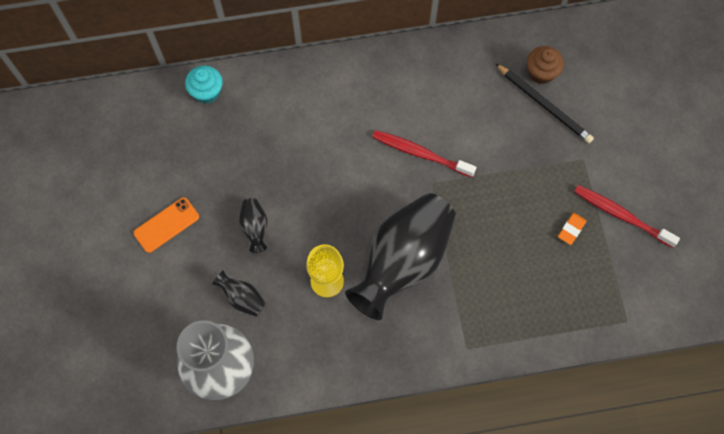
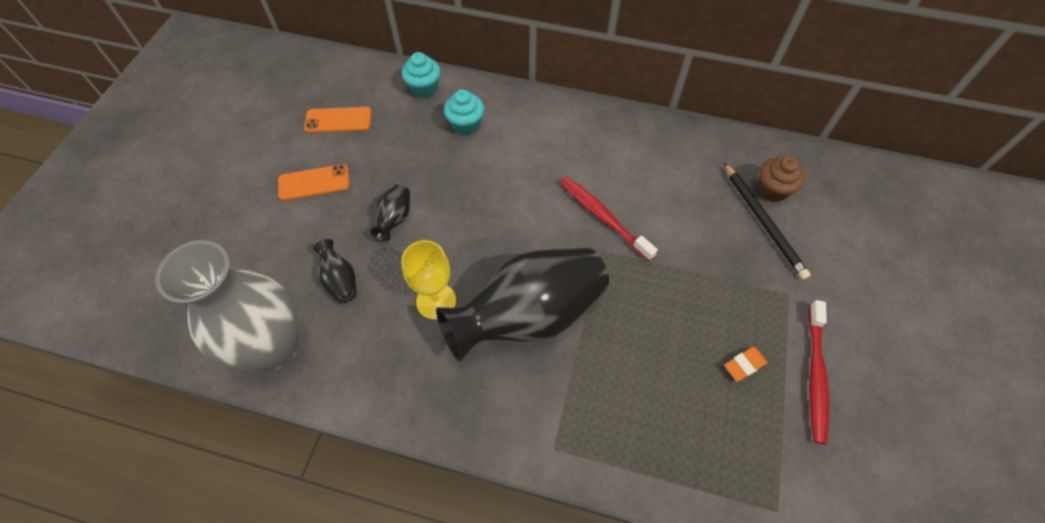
camera: 25 degrees right, 10 degrees down
(149, 157) = (338, 120): none -> orange phone
(265, 114) = (466, 125): none -> turquoise cupcake
(621, 215) = (815, 375): red toothbrush -> red toothbrush turned 135 degrees counterclockwise

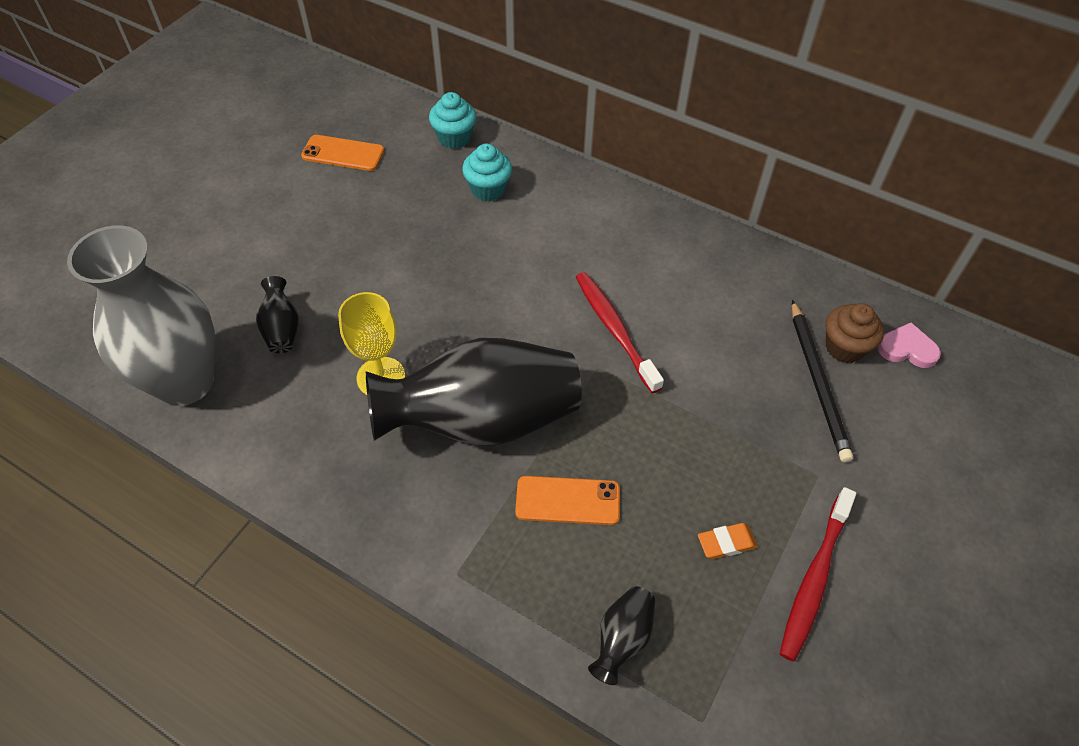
camera: 15 degrees right, 5 degrees down
(314, 182) = (291, 216): orange phone -> orange phone (567, 500)
(395, 219) = (367, 276): black vase -> black vase (622, 639)
(815, 181) = (907, 349): none -> pink heart

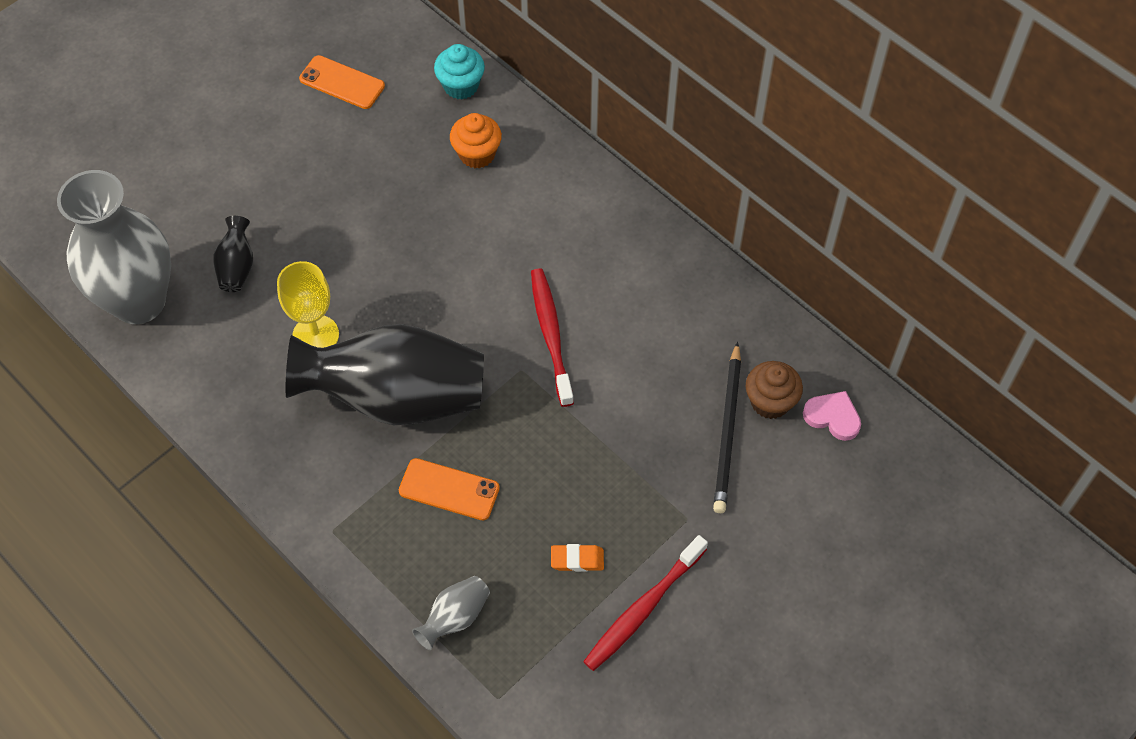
camera: 15 degrees right, 5 degrees up
(488, 189) = (477, 154): turquoise cupcake -> orange cupcake
(622, 639) = (455, 618): black vase -> grey vase

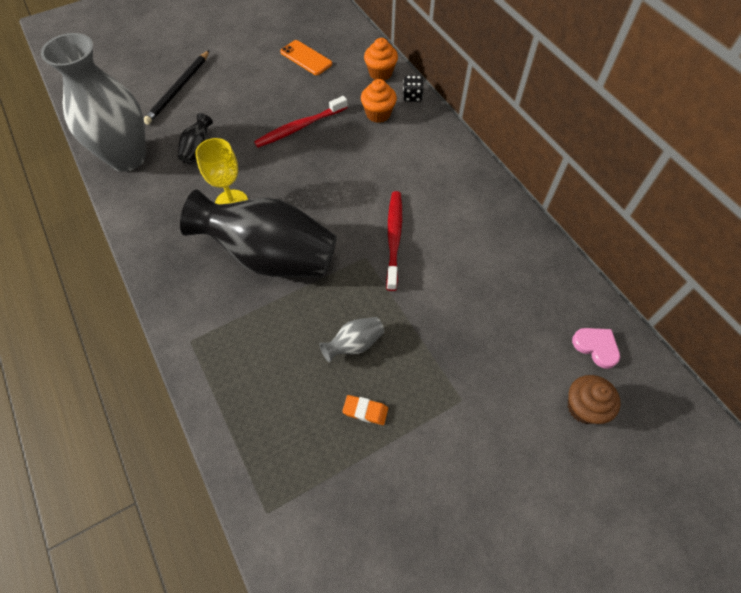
camera: 15 degrees right, 0 degrees up
(449, 489) = (285, 331): orange phone -> none
(455, 618) = (256, 433): grey vase -> grey vase (354, 344)
(461, 86) = (380, 73): turquoise cupcake -> orange cupcake
(518, 115) = (412, 96): none -> black dice
(643, 609) = (407, 467): red toothbrush -> red toothbrush (299, 127)
(727, 431) = (509, 338): black pencil -> black pencil (178, 89)
(770, 402) = (548, 323): brown cupcake -> brown cupcake (584, 407)

